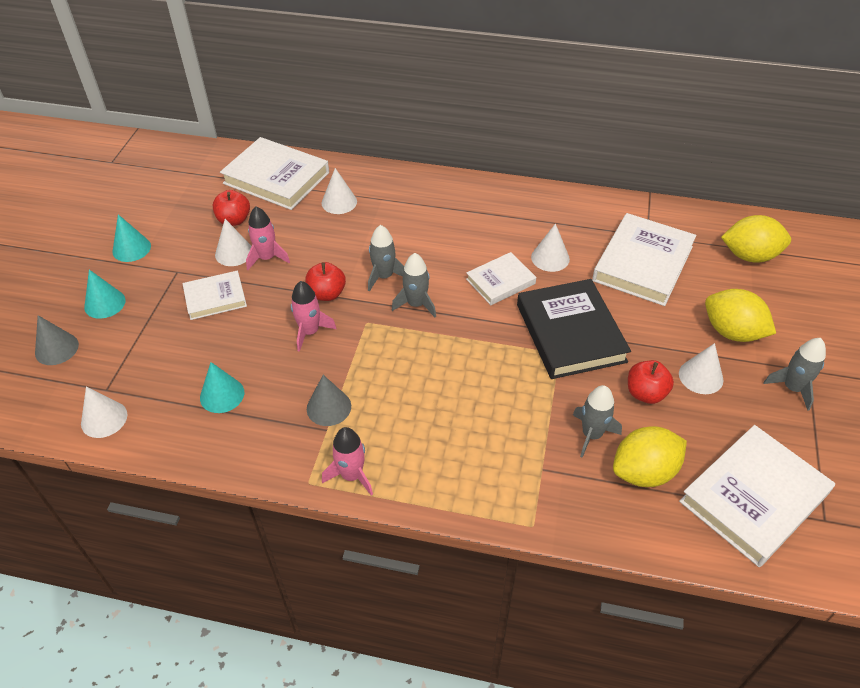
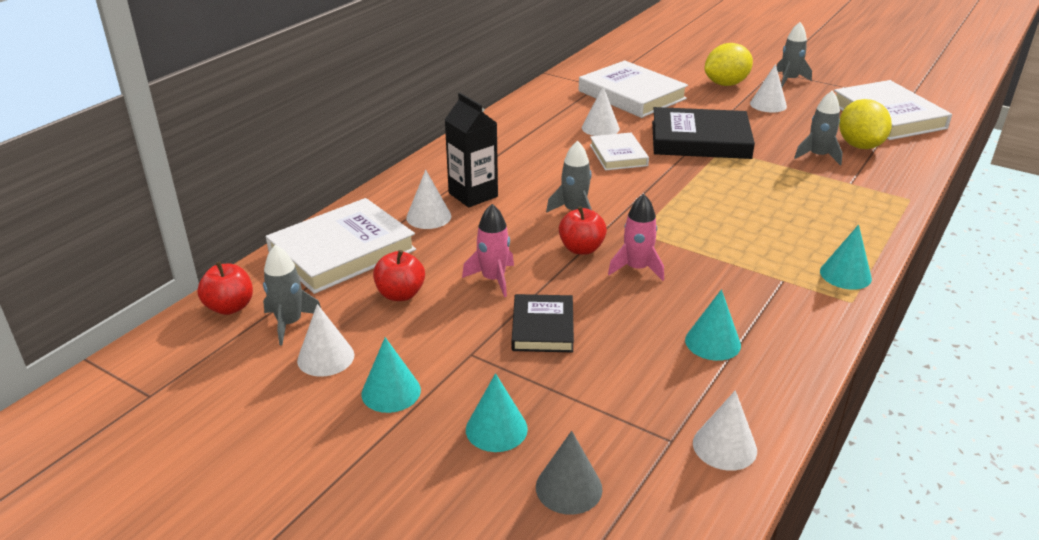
camera: 70 degrees left, 15 degrees down
(215, 298) = (542, 327): white book -> black book
(234, 253) = (466, 302): white cone -> white cone (326, 357)
(329, 407) = (753, 274): grey cone -> none
(352, 475) = (845, 275): pink rocket -> turquoise cone
(382, 214) = (473, 195): none -> black carton
(416, 304) = (626, 201): grey rocket -> grey rocket (290, 323)
(645, 393) = (779, 127): red apple -> red apple (230, 307)
(749, 256) = (646, 59): yellow lemon -> none

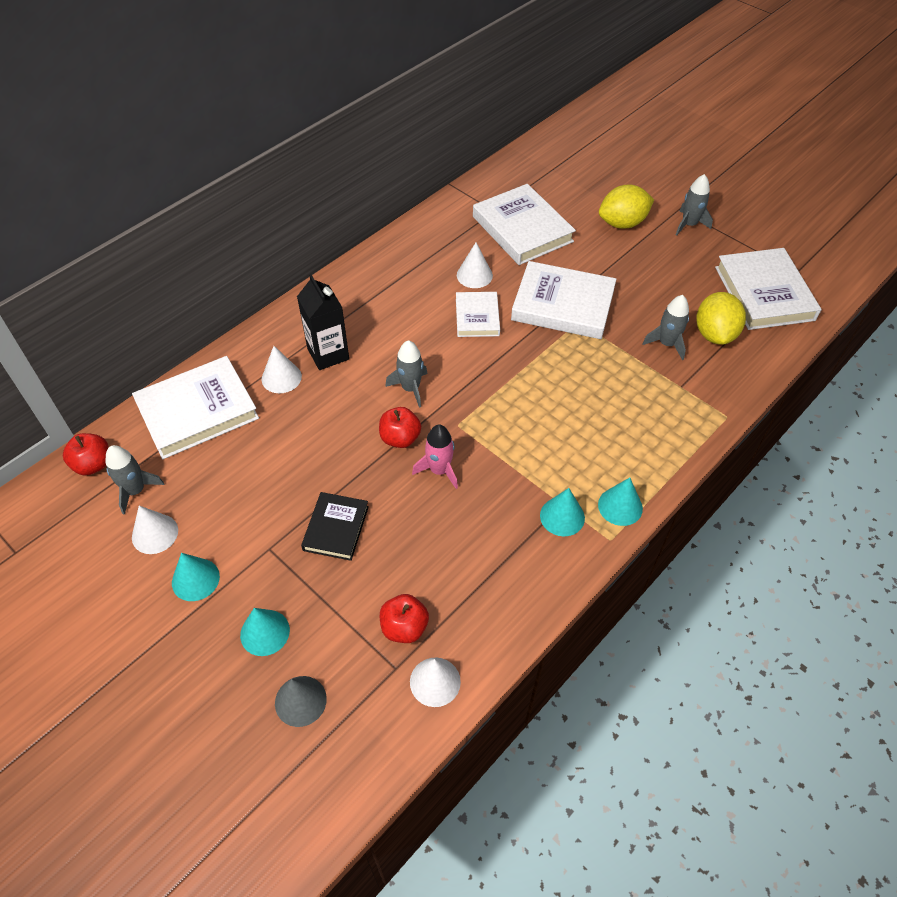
camera: 10 degrees right, 20 degrees up
(400, 294) = (232, 471): red apple -> red apple (404, 627)
(493, 279) = (313, 465): pink rocket -> none
(700, 140) = (563, 305): black book -> white book
(712, 342) = (470, 568): turquoise cone -> turquoise cone (562, 516)
(768, 104) = (651, 261): white cone -> none

